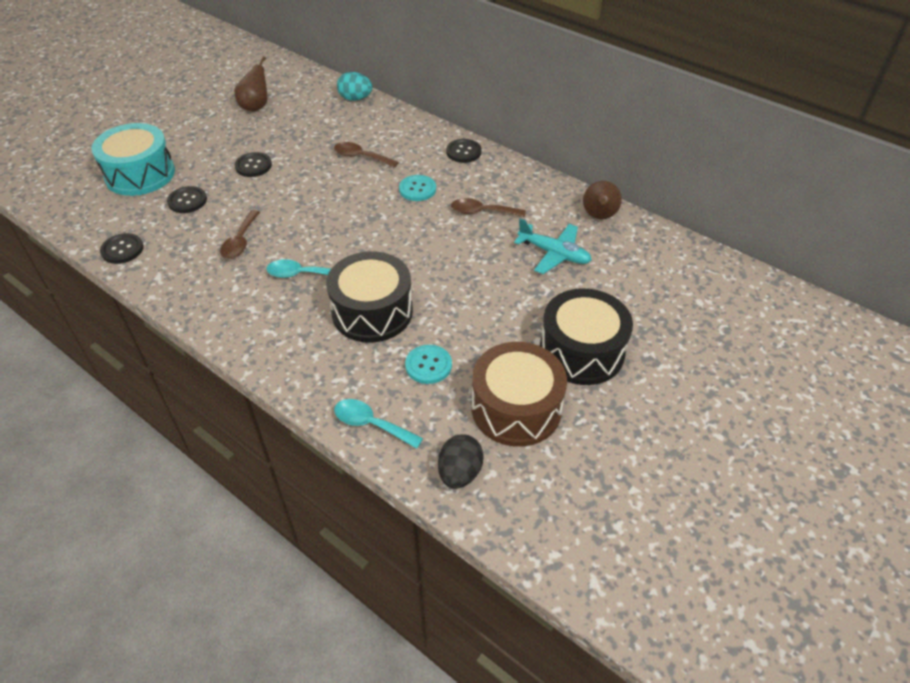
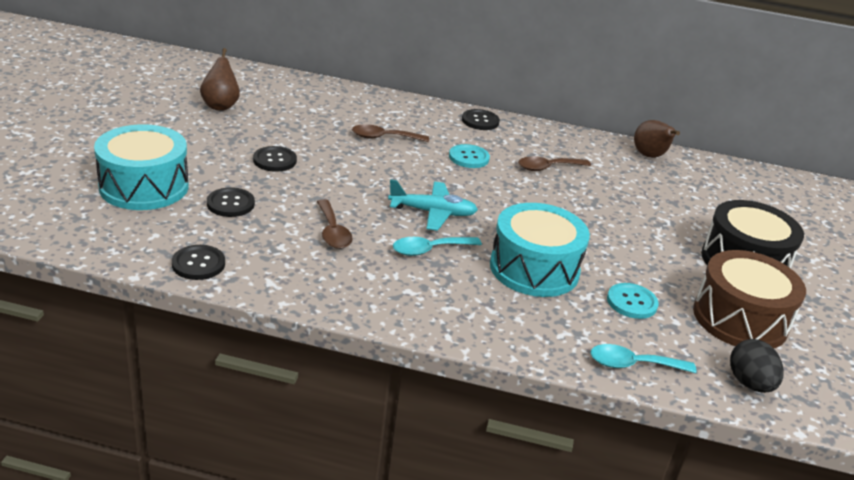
camera: 30 degrees left, 15 degrees down
(355, 99) = (325, 88): turquoise egg -> none
(372, 312) = (534, 269): black drum -> turquoise drum
(554, 254) = (643, 191): turquoise plane -> turquoise plane (433, 212)

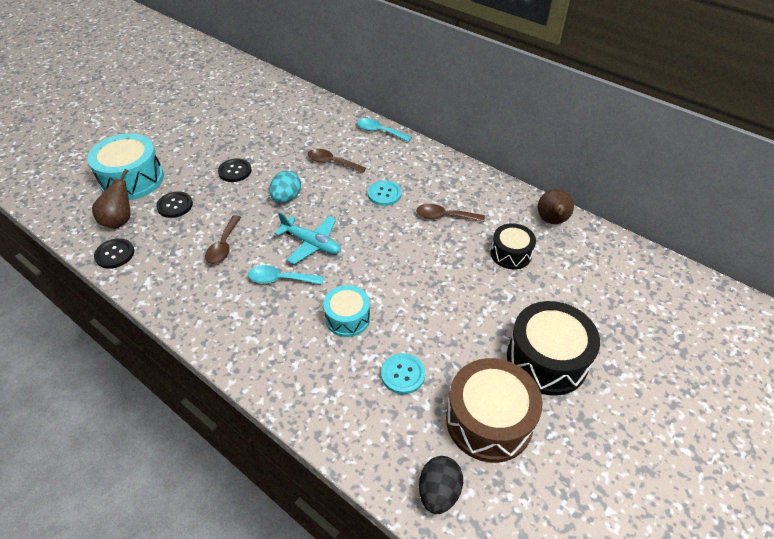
camera: 30 degrees right, 15 degrees up
(220, 106) = (236, 114): brown pear -> brown pear (119, 220)
(363, 176) = (286, 198): none -> turquoise egg
(480, 121) = (424, 158): black button -> none
(534, 269) = (347, 318): turquoise drum -> turquoise drum, size x0.60
(633, 364) = (351, 438): turquoise spoon -> turquoise spoon (379, 131)
(638, 188) = (511, 254): none -> black drum

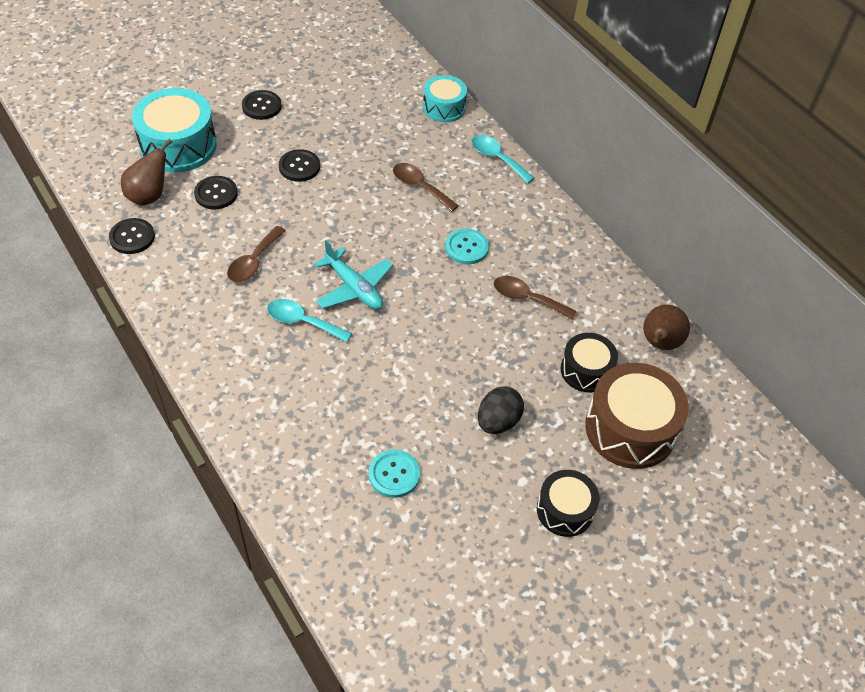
camera: 15 degrees right, 5 degrees up
(190, 138) = (261, 106): none -> black button
(286, 198) = (347, 220): turquoise egg -> none
(347, 318) = (359, 391): turquoise drum -> turquoise drum (444, 108)
(439, 492) = (378, 610): black egg -> black egg (498, 421)
(489, 421) = (466, 555): brown drum -> brown drum (630, 428)
(547, 359) = (565, 510): black drum -> black drum, size x0.60

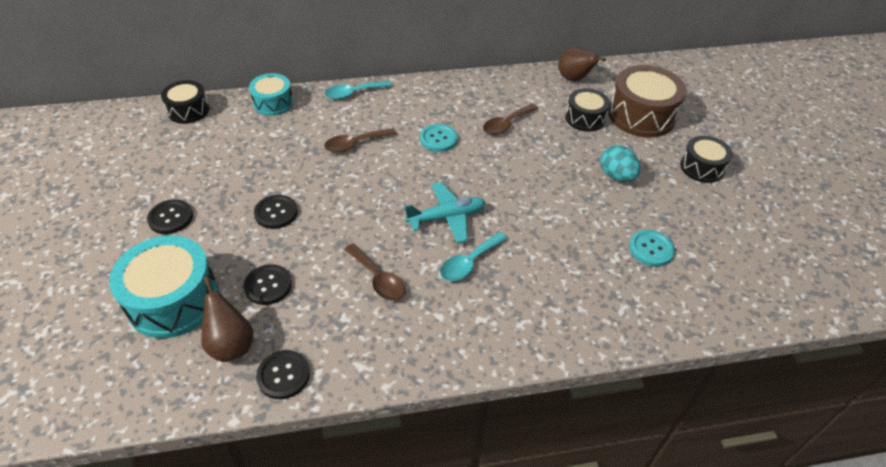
camera: 65 degrees left, 5 degrees down
(397, 58) = (188, 110): none -> black drum
(498, 421) = (616, 176): black egg -> turquoise egg

